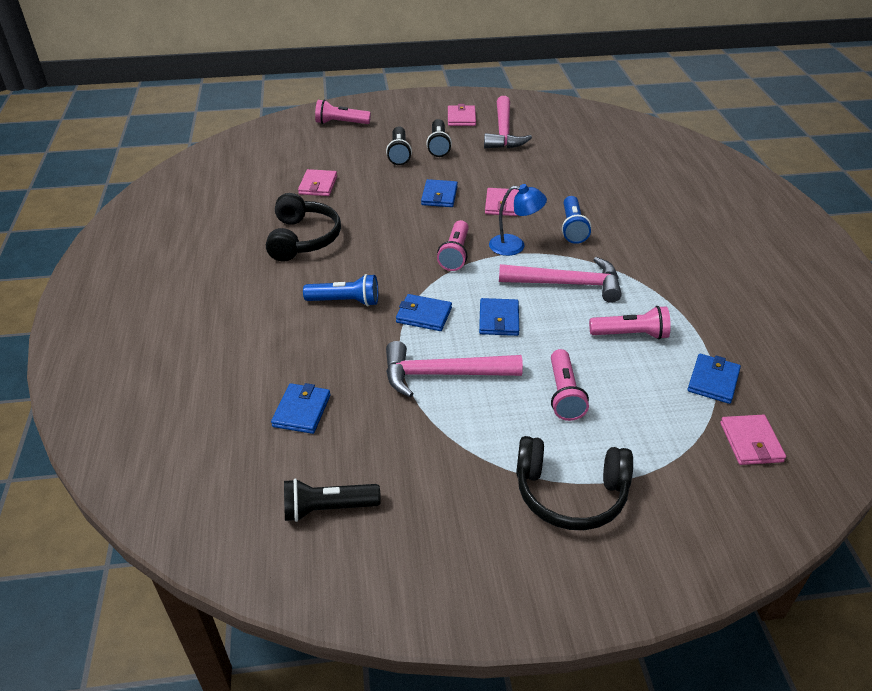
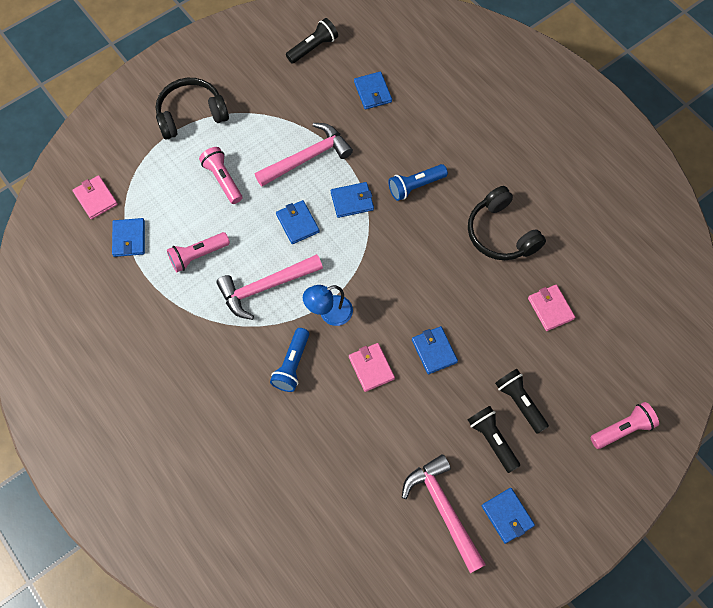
camera: 150 degrees right, 25 degrees up
(455, 254) = (370, 278): pink flashlight -> none
(461, 118) = (507, 516): pink wallet -> blue wallet
(573, 228) = (292, 365): blue flashlight -> blue flashlight turned 135 degrees counterclockwise

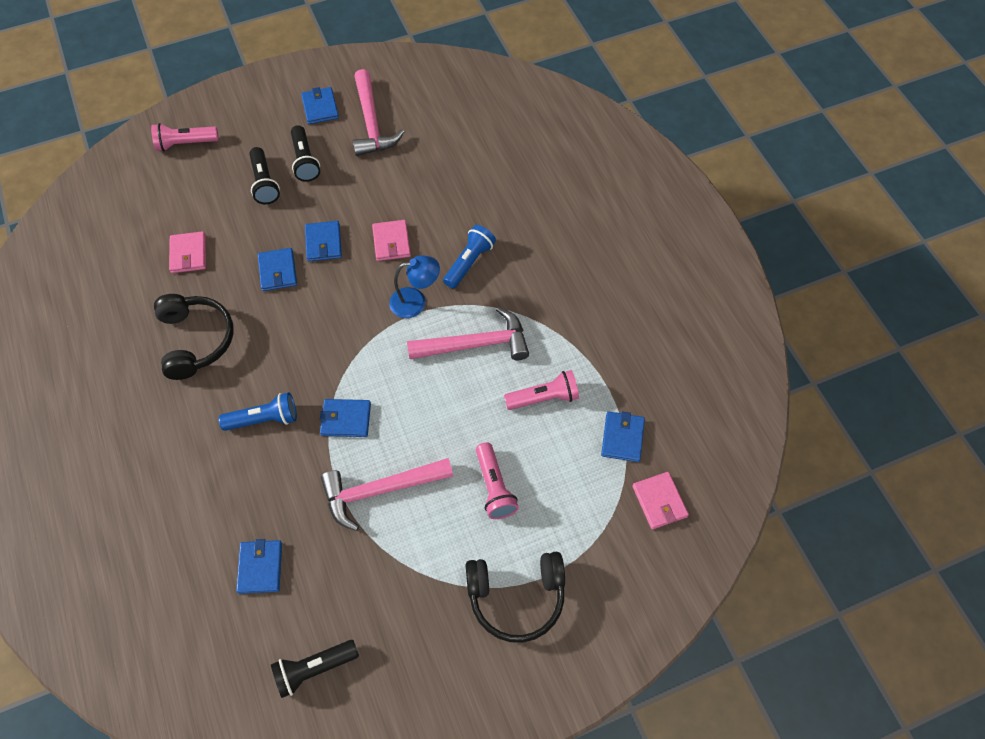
camera: 165 degrees left, 5 degrees down
(297, 223) = (419, 408): blue wallet -> blue wallet (278, 271)

